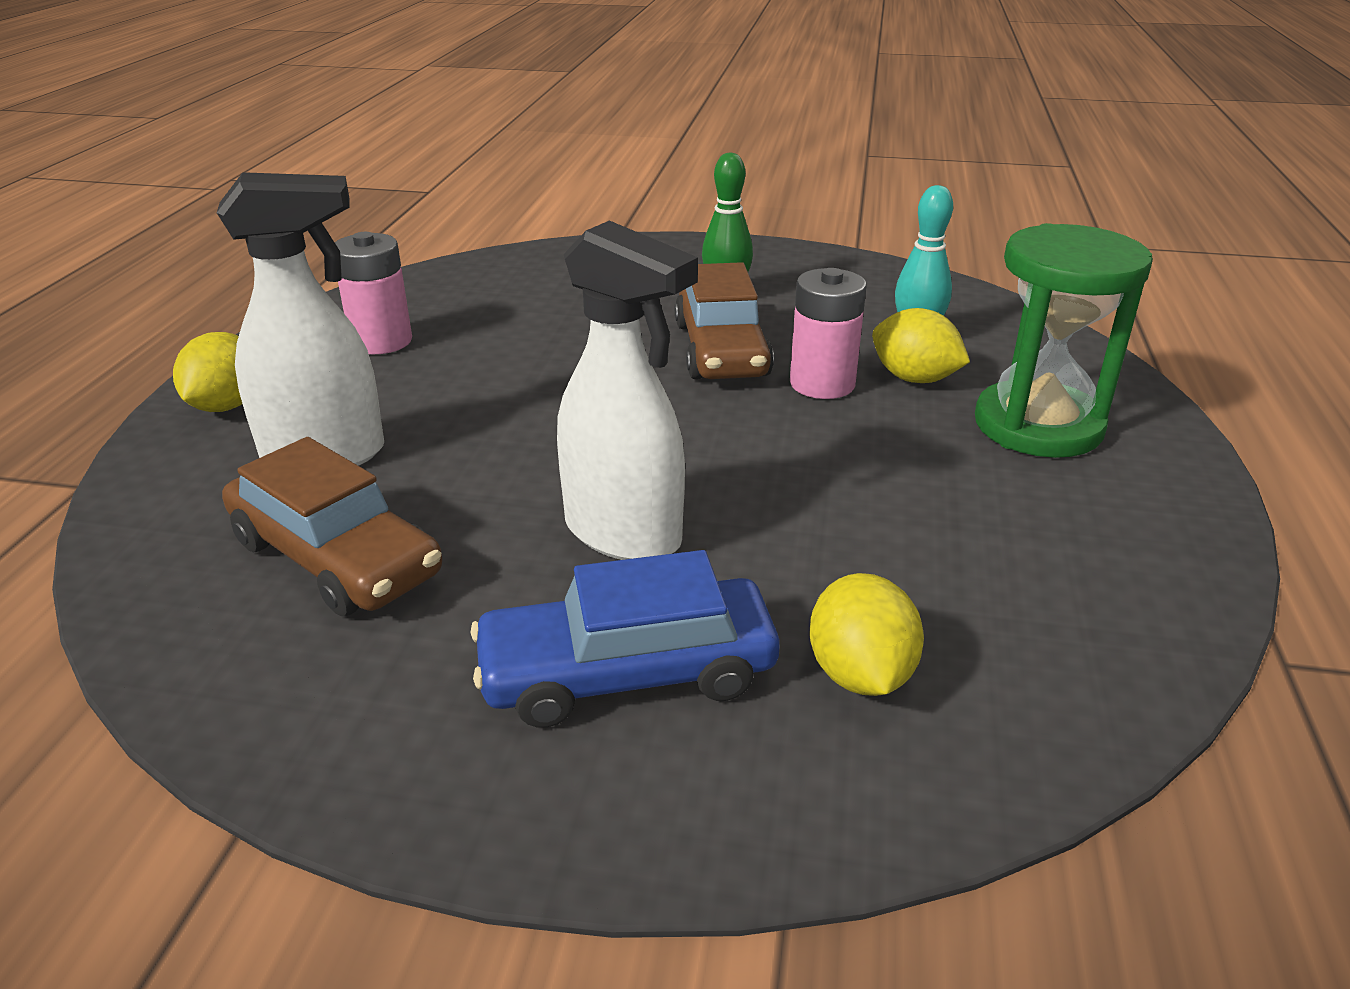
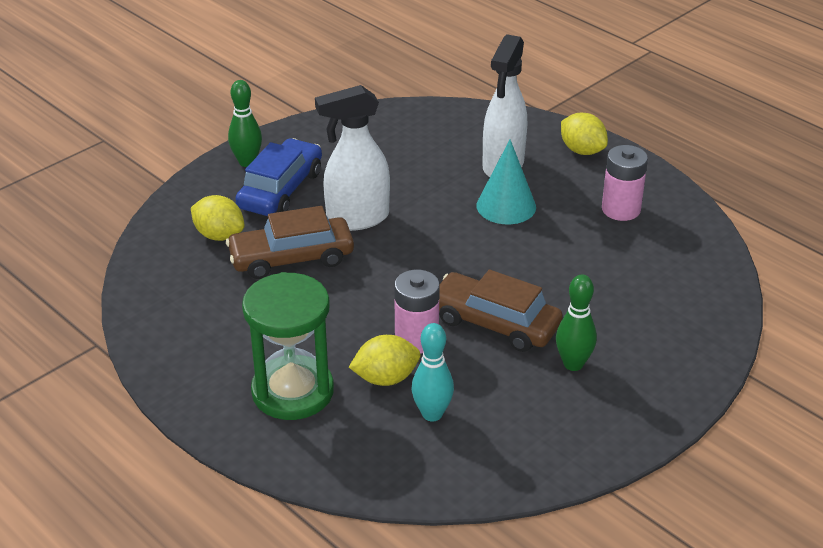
camera: 125 degrees right, 5 degrees up
(336, 557) = (418, 151): brown car -> brown car (291, 258)
(449, 418) = (506, 206): none -> turquoise cone
(570, 793) = (247, 162): none -> green bowling pin

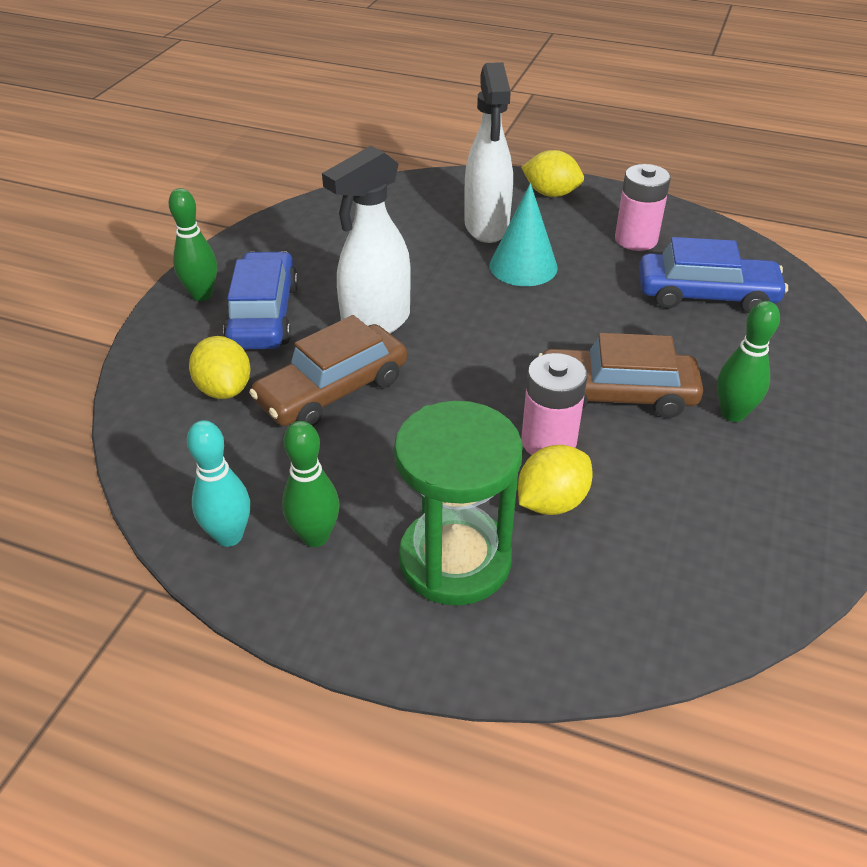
camera: 25 degrees left, 5 degrees up
(215, 348) = (315, 536): none -> green bowling pin
(219, 235) = (224, 389): yellow lemon -> yellow lemon turned 60 degrees clockwise
(432, 414) = (638, 528): turquoise bowling pin -> turquoise bowling pin (229, 536)
(638, 271) = (706, 295): none -> blue car

